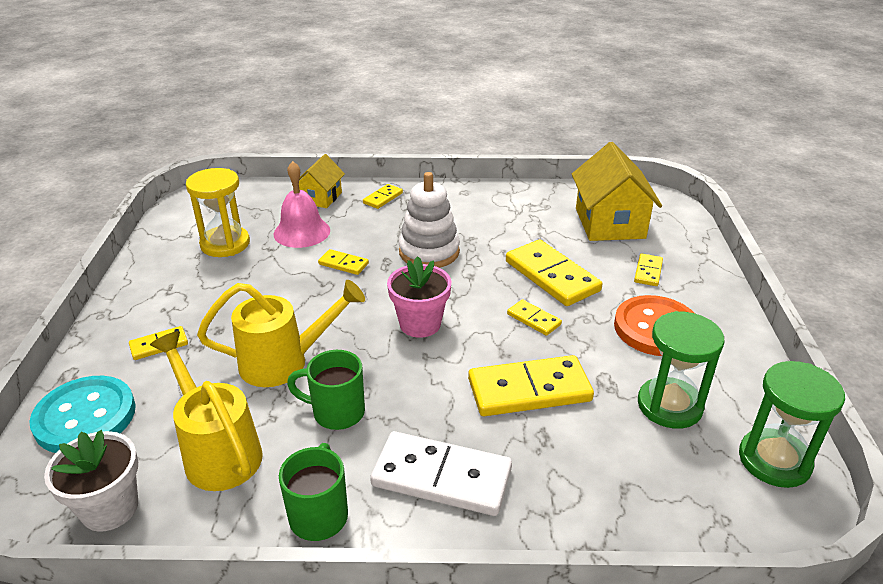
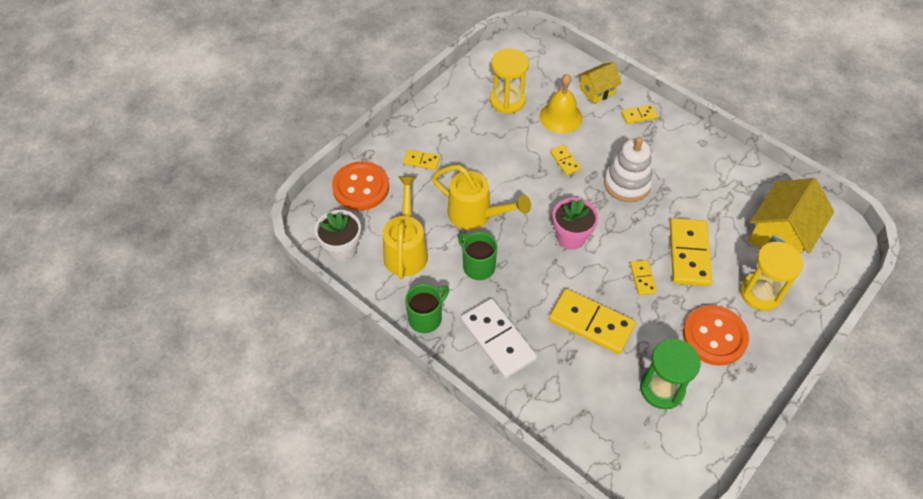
camera: 40 degrees right, 20 degrees up
(85, 417) = (361, 187): turquoise button -> orange button
(302, 232) = (561, 117): pink bell -> yellow bell
(648, 272) = (760, 293): yellow domino -> yellow hourglass
(774, 460) = (683, 460): green hourglass -> none

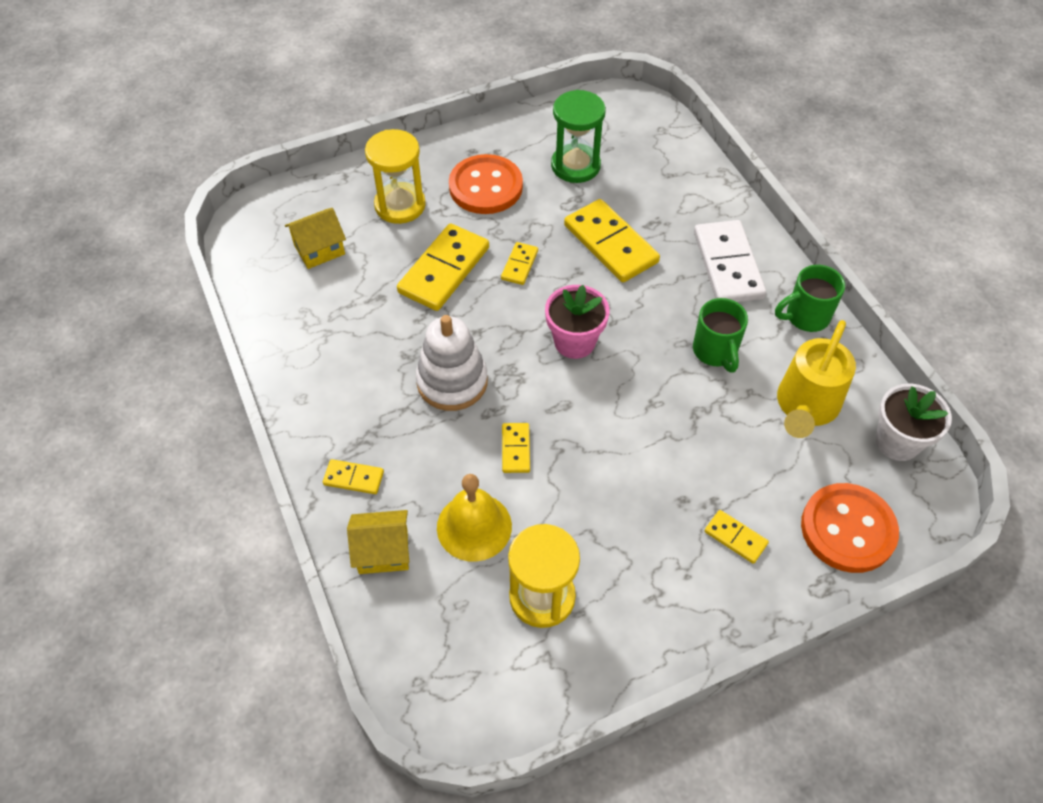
camera: 155 degrees left, 0 degrees up
(475, 215) = (688, 419): yellow watering can -> none
(781, 235) = (319, 249): yellow house -> yellow house, size x0.58

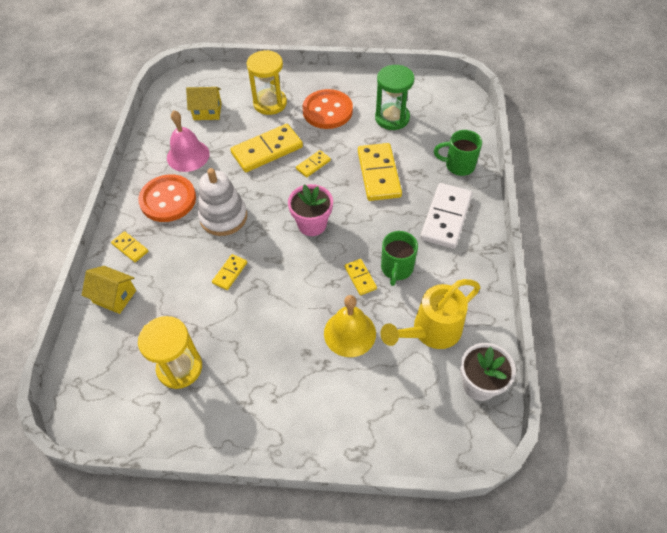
camera: 30 degrees right, 0 degrees up
(338, 320) = (188, 155): none -> pink bell
(474, 526) = (173, 307): yellow bell -> yellow bell (350, 333)
(735, 538) = (322, 392): yellow domino -> yellow domino (360, 278)
(805, 317) = (475, 273): green mug -> green mug (458, 165)
(848, 529) = (400, 425): orange button -> orange button (168, 200)

